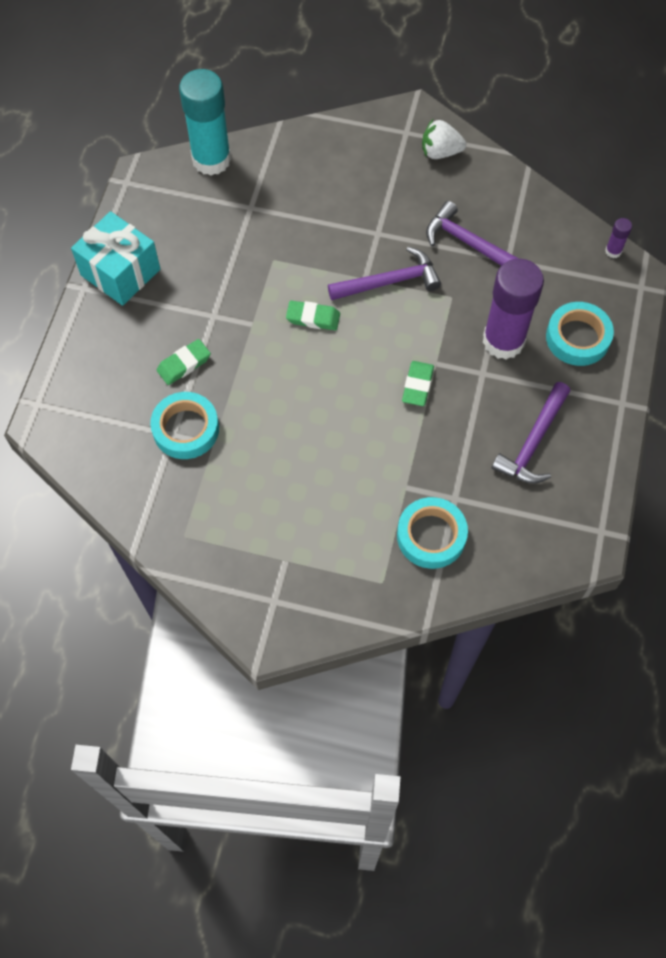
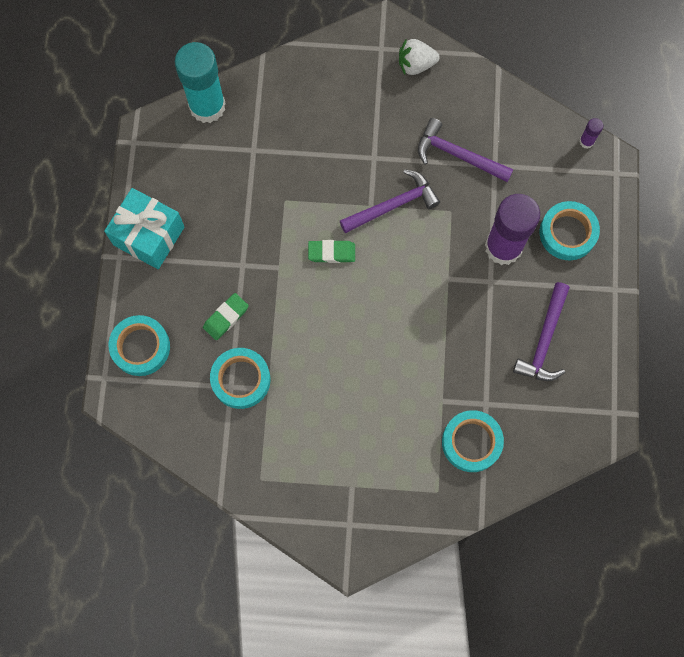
camera: 10 degrees left, 10 degrees up
(84, 379) = (140, 347): none -> turquoise tape
(417, 385) = (435, 303): green eraser -> none

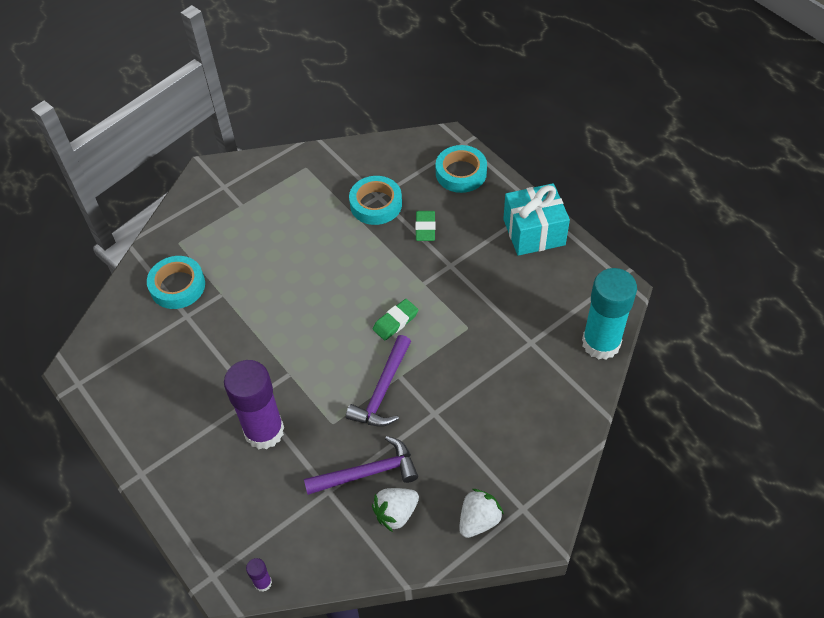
camera: 140 degrees right, 20 degrees down
(464, 113) = (396, 513): none -> white strawberry
(544, 340) = (174, 390): purple hammer -> none
(567, 233) = (217, 486): turquoise tape -> none

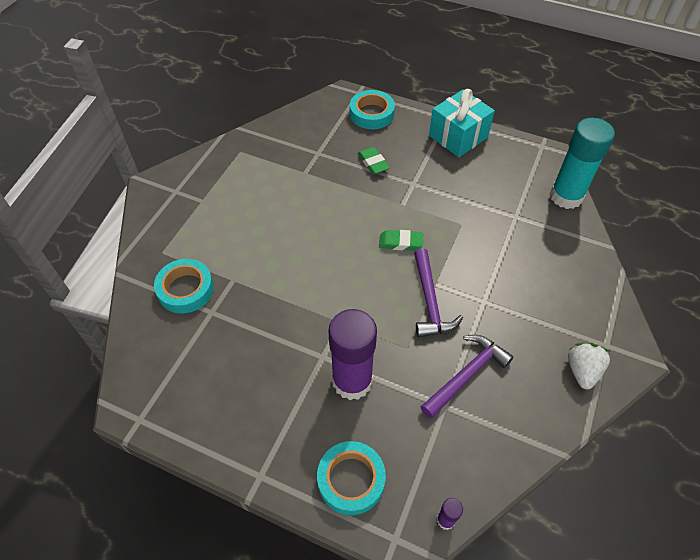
camera: 30 degrees left, 0 degrees up
(376, 204) = (320, 159): turquoise tape -> turquoise tape (351, 480)
(395, 321) = (400, 242): green eraser -> green eraser turned 75 degrees clockwise
(396, 513) = (514, 397): white strawberry -> none

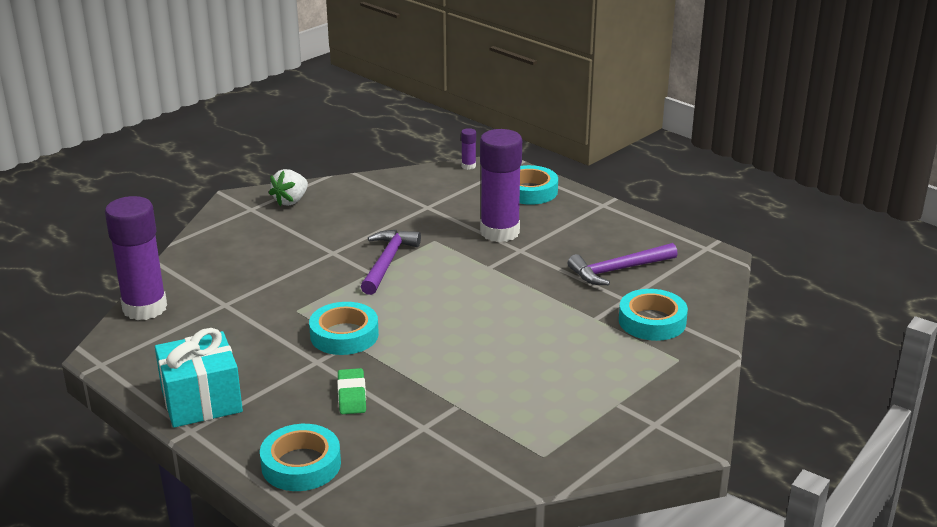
camera: 160 degrees left, 25 degrees down
(400, 242) = (381, 309): green eraser -> none
(410, 210) = (344, 335): none -> turquoise tape
(466, 375) = (393, 217): purple hammer -> purple hammer (618, 270)
(566, 196) = (145, 308): turquoise glue stick -> purple glue stick

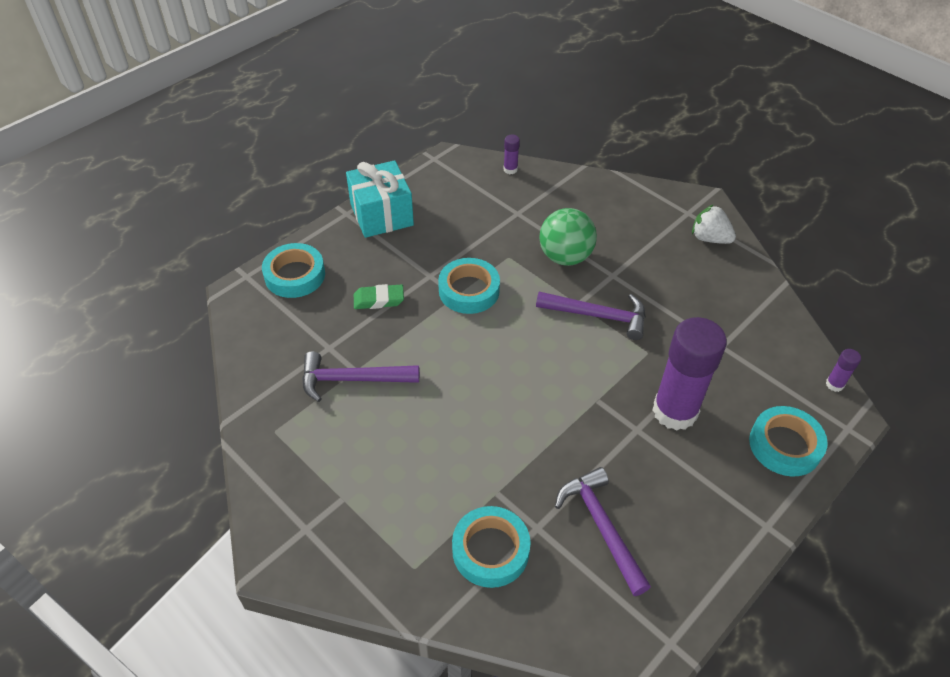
camera: 90 degrees right, 20 degrees up
(145, 308) = (510, 169): purple glue stick -> purple glue stick, size x0.40
(302, 277) = (565, 257): none -> green ball
(470, 407) = (352, 380): none -> purple hammer

